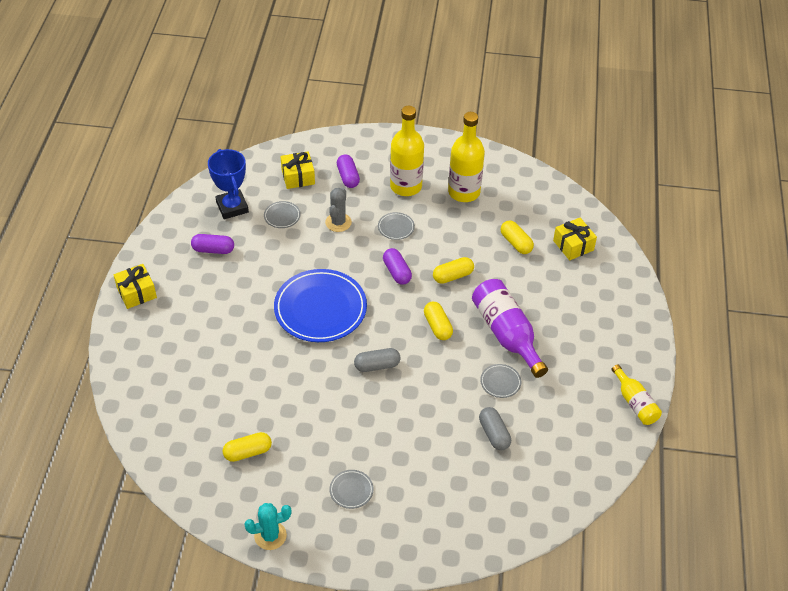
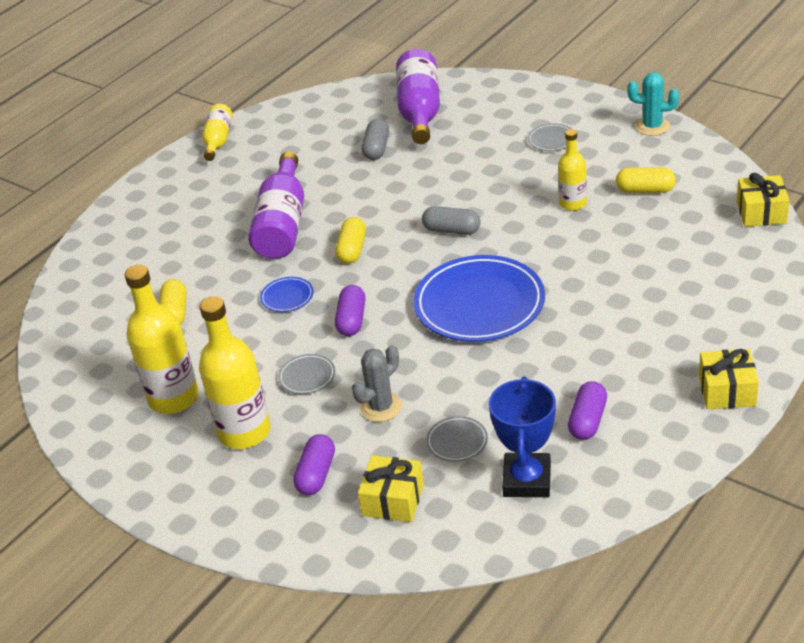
camera: 145 degrees left, 10 degrees down
(213, 250) = (587, 420): purple capsule -> purple capsule turned 75 degrees clockwise
(299, 420) = (573, 203): none -> yellow bottle
(452, 276) = (287, 297): yellow capsule -> blue plate
(489, 493) = (420, 111): none -> purple bottle
(500, 382) = (331, 185): grey plate -> none
(573, 245) = (112, 291): yellow gift -> yellow gift (761, 212)

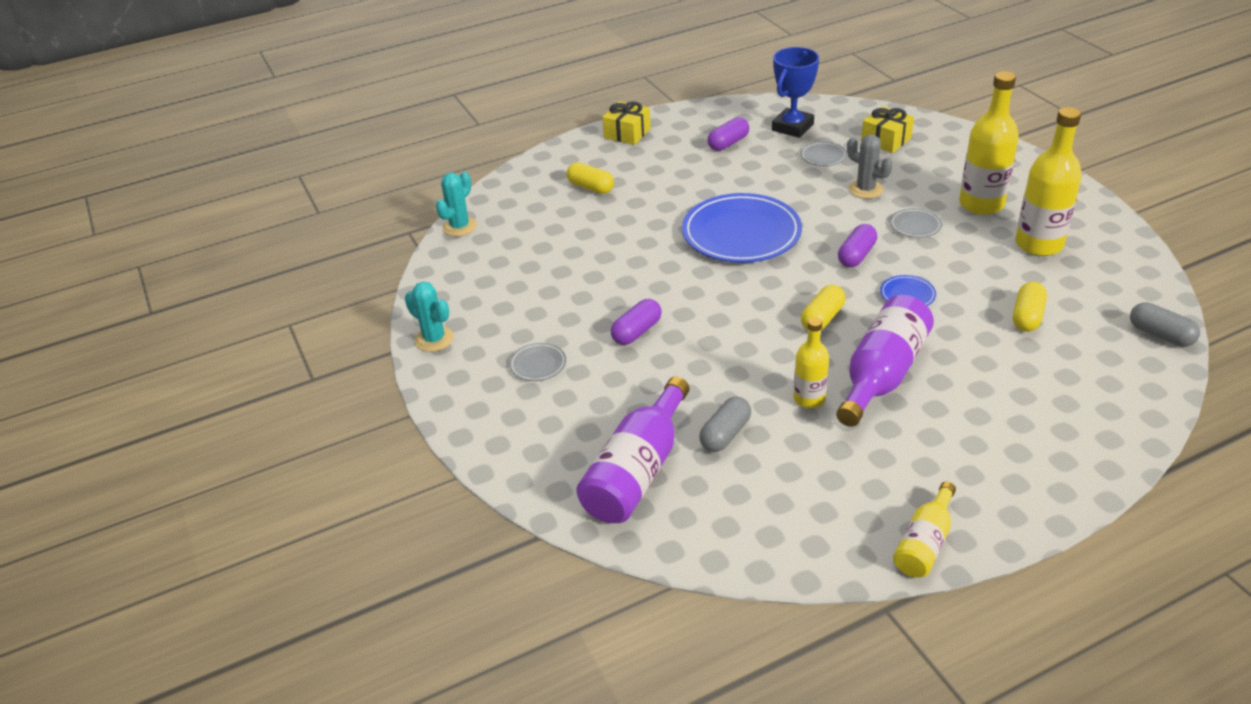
camera: 155 degrees left, 0 degrees up
(316, 474) = (933, 166): purple capsule -> purple capsule (637, 332)
(381, 407) = (865, 189): grey cactus -> grey cactus turned 60 degrees clockwise
(452, 230) = (716, 303): grey capsule -> grey capsule (1160, 335)
(573, 203) = (589, 288): yellow bottle -> yellow bottle (809, 399)
(645, 190) = (518, 278): yellow capsule -> yellow capsule (590, 187)
(761, 212) = (459, 227): yellow gift -> turquoise cactus

